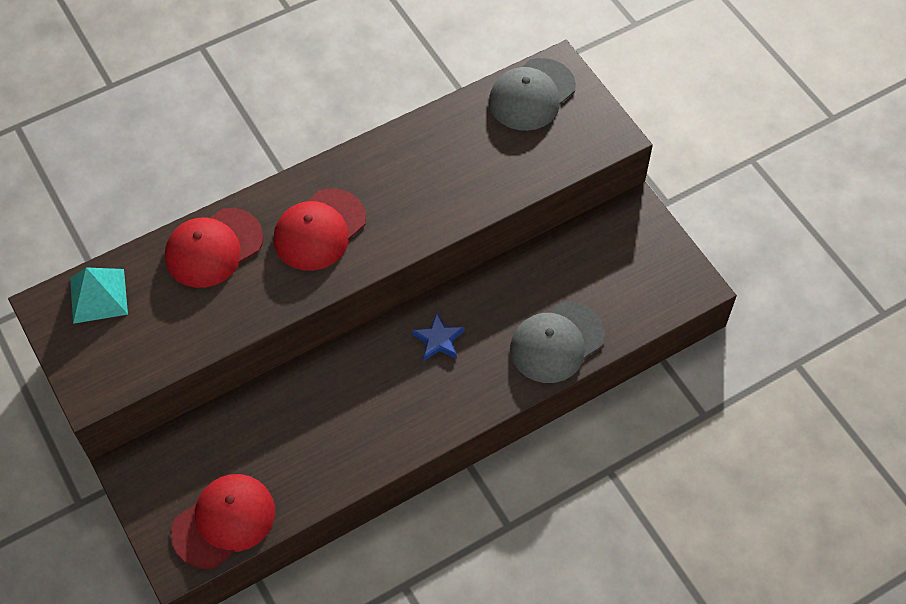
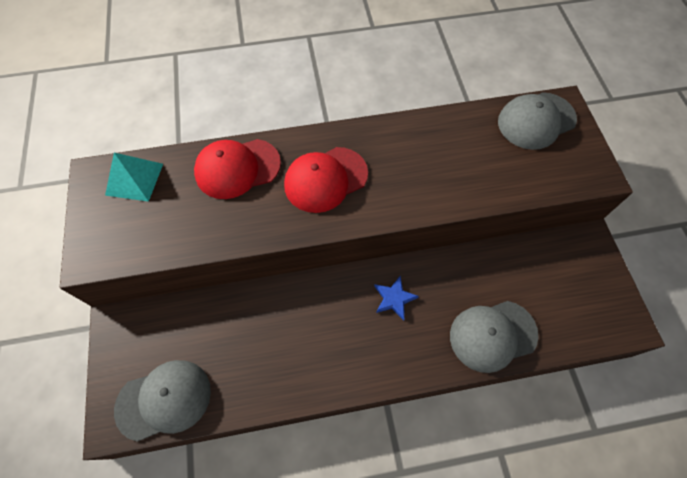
camera: 20 degrees right, 5 degrees up
(224, 521) = (164, 400): red cap -> grey cap

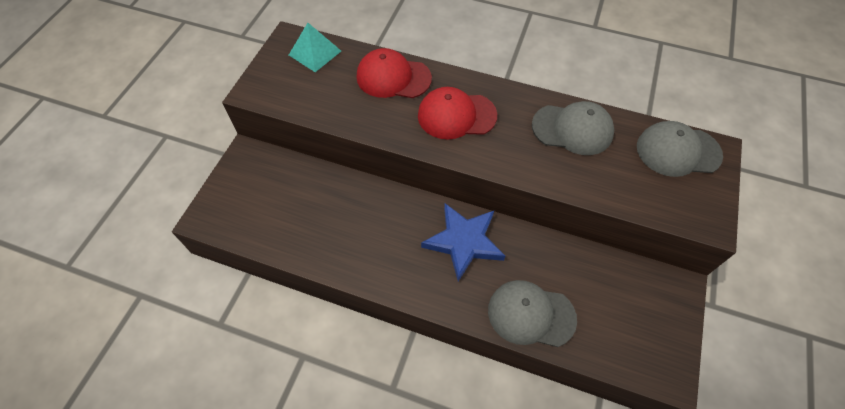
camera: 30 degrees right, 5 degrees down
(164, 400) = (246, 222): grey cap -> grey cap (572, 129)
(394, 298) = (464, 242): blue star -> blue star, size x1.92

